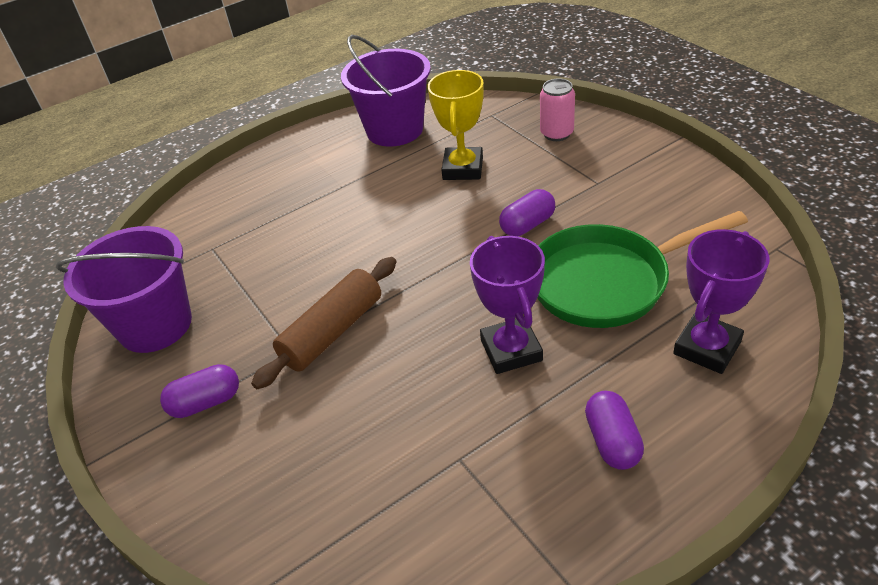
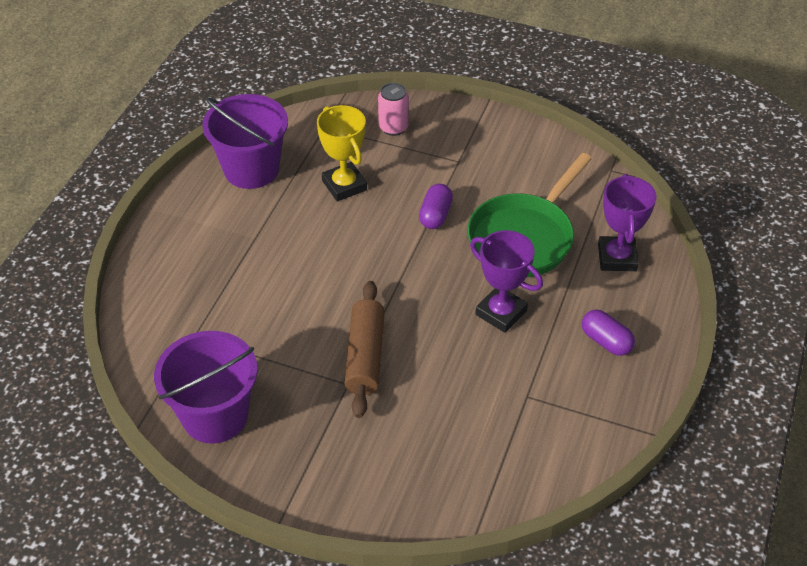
camera: 40 degrees left, 5 degrees up
(206, 402) = (320, 447): purple capsule -> none

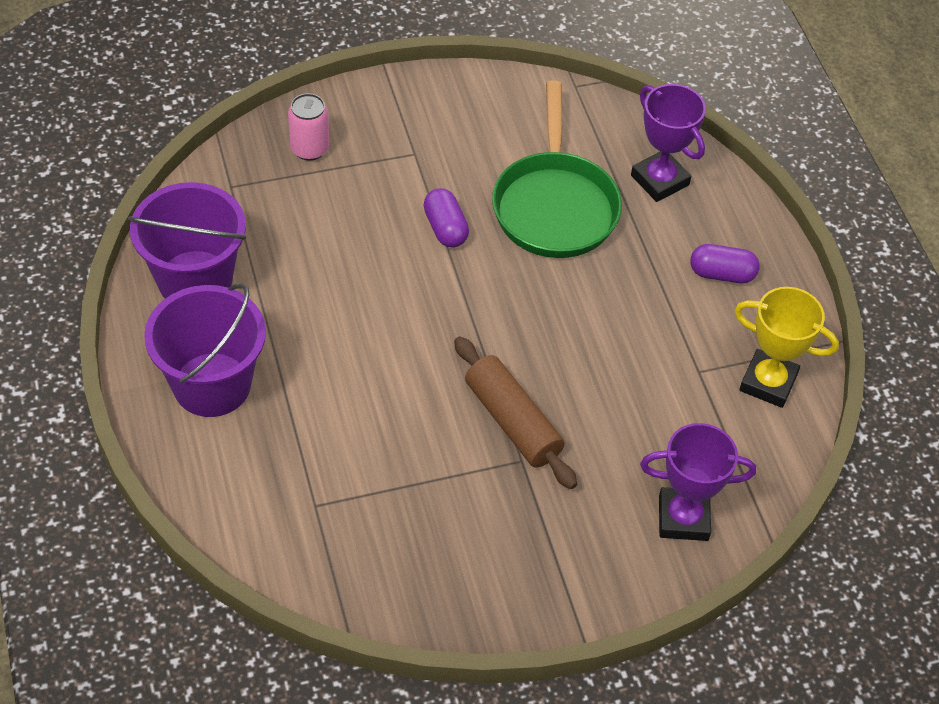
camera: 40 degrees left, 5 degrees up
(215, 415) = (420, 575): purple bucket -> purple bucket (212, 385)
(344, 185) = (318, 245): yellow trophy -> yellow trophy (768, 382)
(501, 313) = (602, 299): purple trophy -> purple trophy (683, 518)

